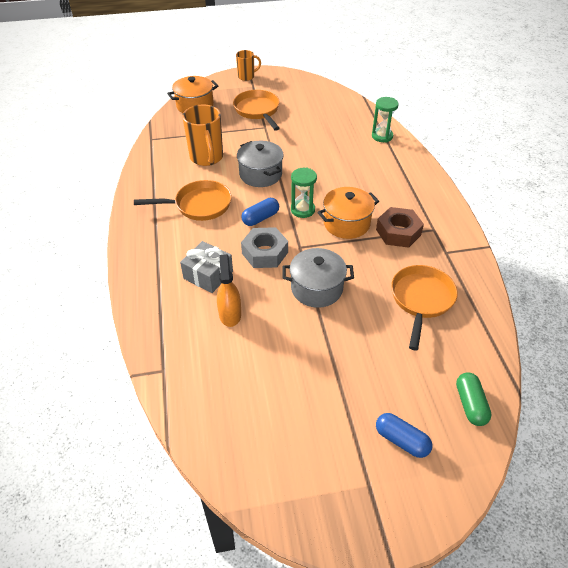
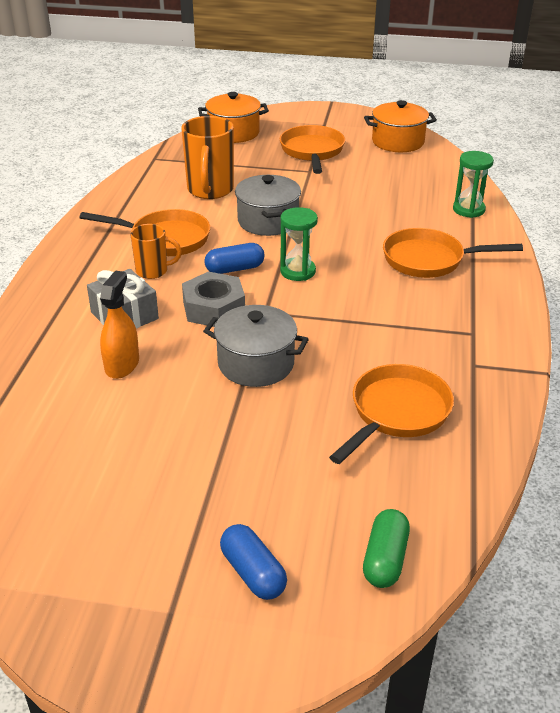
camera: 20 degrees right, 10 degrees down
(247, 76) = (323, 113): orange mug -> orange mug (153, 271)
(346, 223) = (348, 299): orange pot -> orange pot (398, 142)
(379, 181) = (429, 260): none -> orange pan
(398, 232) = (416, 325): brown nut -> none

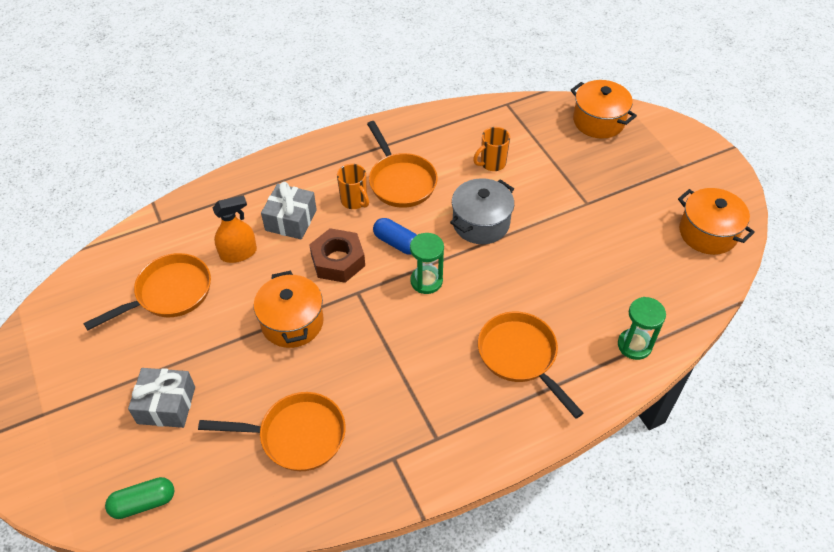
camera: 55 degrees right, 15 degrees up
(210, 190) = (492, 163): orange mug -> orange mug, size x0.58
(214, 308) = (338, 261): grey nut -> brown nut
(253, 573) = (93, 436): blue capsule -> none
(256, 364) = (292, 322): grey pot -> orange pot
(268, 493) = (166, 405): none -> grey gift
(312, 151) = (622, 186): orange pan -> orange pan (169, 293)

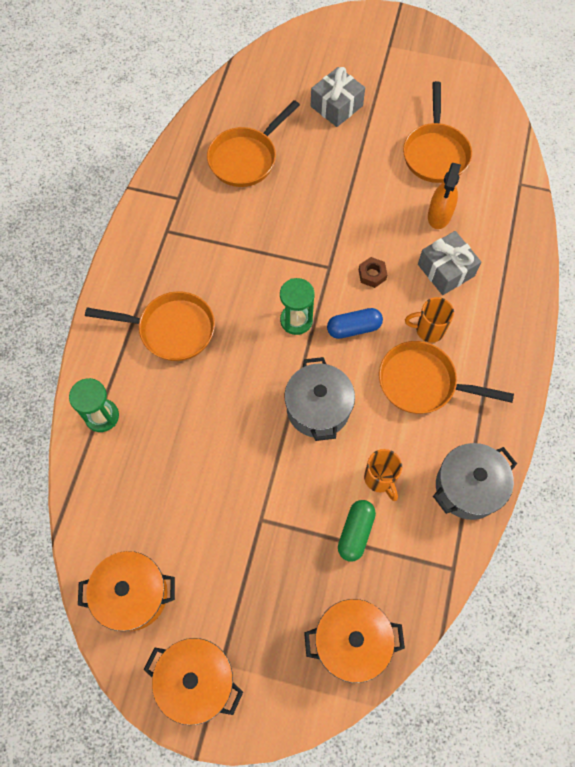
camera: 130 degrees right, 15 degrees up
(143, 503) = (276, 64): green capsule -> green capsule (355, 532)
(292, 322) = (339, 209): orange pot -> orange pot (197, 680)
(338, 261) = (372, 275): brown nut -> brown nut, size x0.53
(450, 122) = (468, 487): none -> grey pot
(492, 163) = (380, 479): orange mug -> orange mug turned 150 degrees clockwise

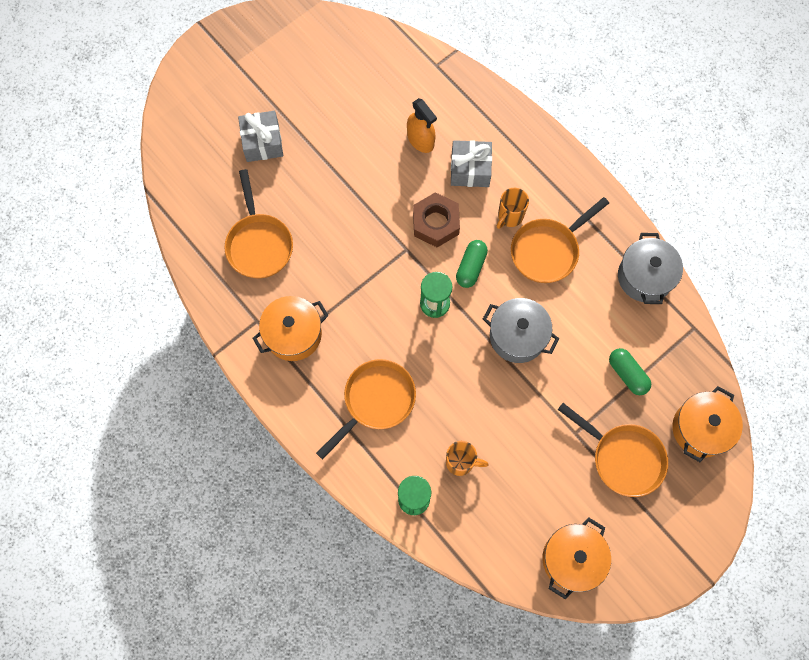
camera: 55 degrees left, 5 degrees up
(197, 680) = (662, 551): orange pot -> orange pot (293, 334)
(354, 328) = (471, 267): blue capsule -> green capsule
(372, 275) = (436, 223): brown nut -> brown nut, size x1.89
(380, 479) = (600, 330): orange mug -> orange mug (461, 462)
(435, 153) = (364, 103): orange pan -> orange pan (623, 458)

